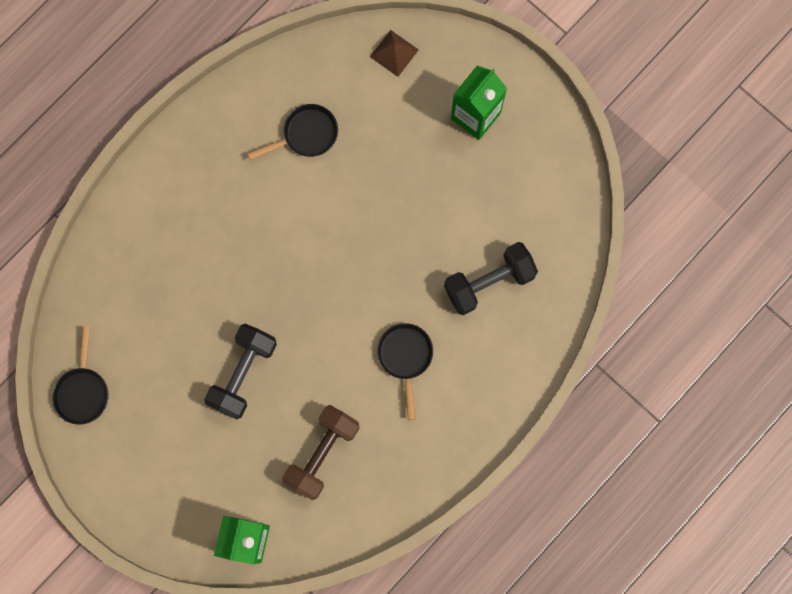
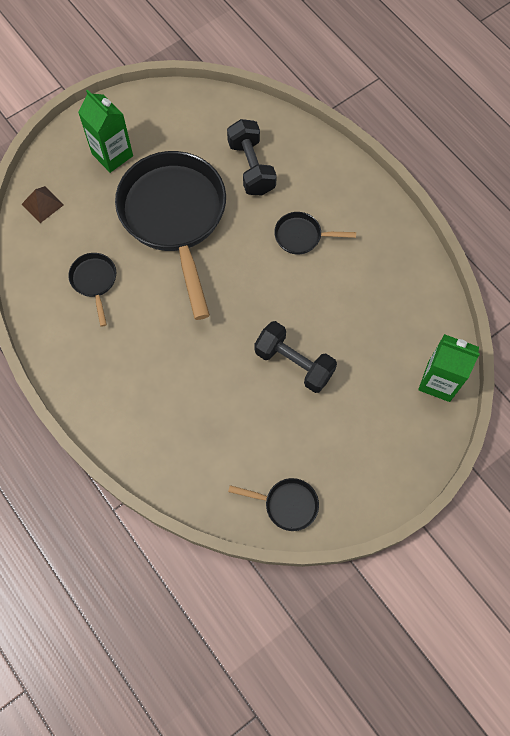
camera: 80 degrees left, 10 degrees down
(322, 454) = (372, 311): brown dumbbell -> none
(404, 206) = (174, 217): none -> black pan

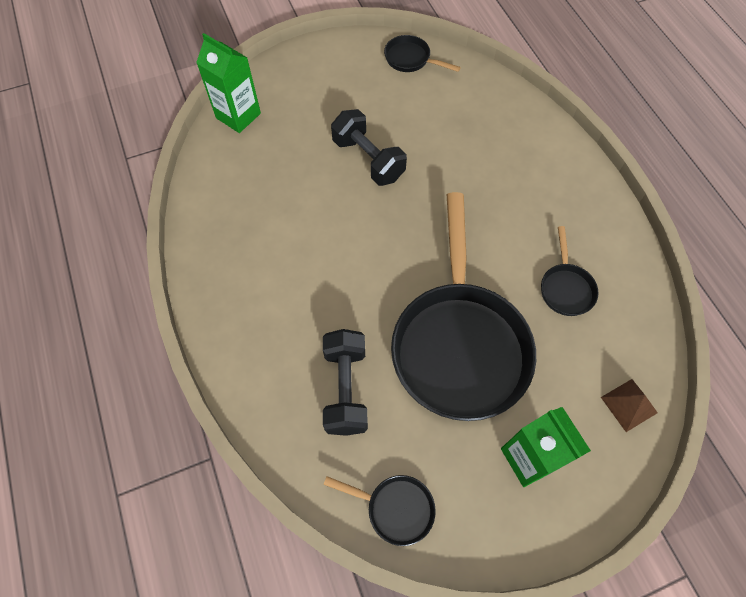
camera: 165 degrees left, 5 degrees down
(302, 236) = (314, 283): black pan -> black pan (395, 508)

